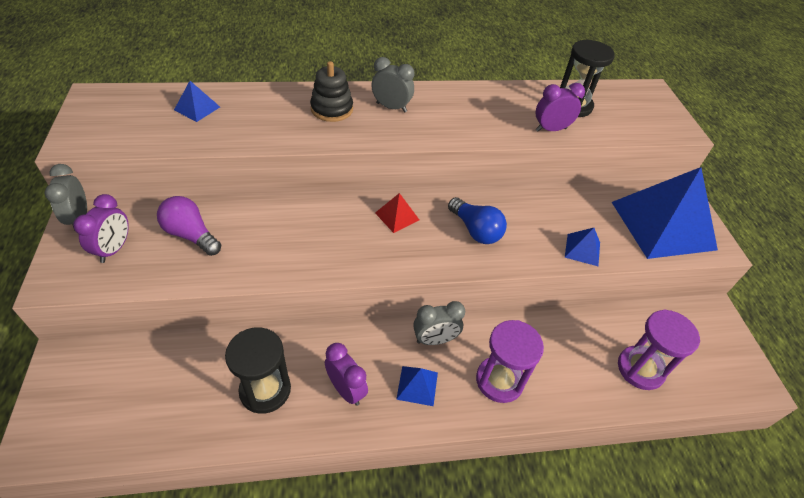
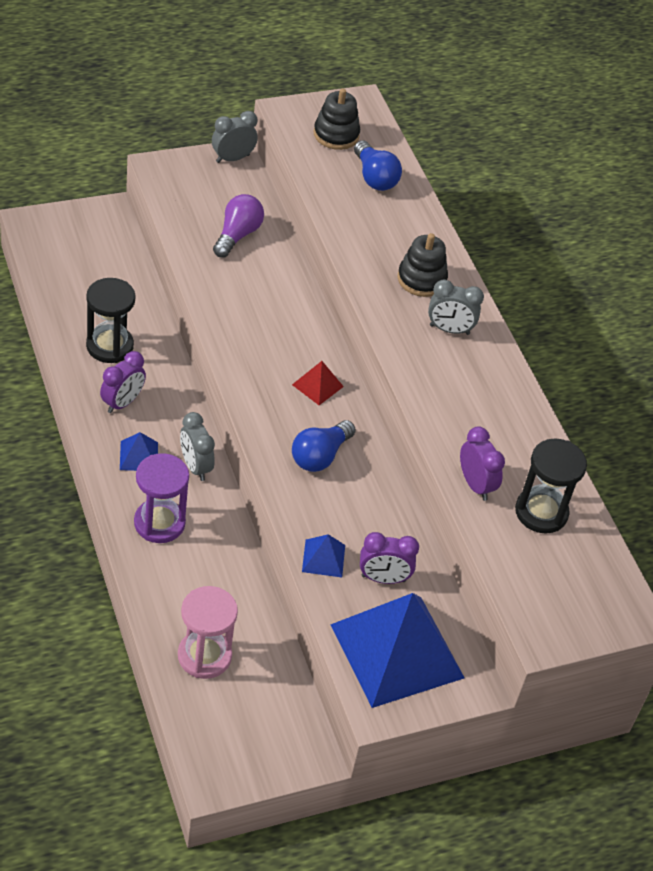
camera: 75 degrees right, 0 degrees up
(114, 249) = (204, 191): purple clock -> purple clock (383, 578)
(126, 118) = (336, 135): none -> black stacking toy
(197, 108) = (374, 177): blue pyramid -> blue light bulb
(391, 107) = (449, 329): grey clock -> grey clock turned 90 degrees clockwise
(640, 369) = (204, 656): purple hourglass -> pink hourglass

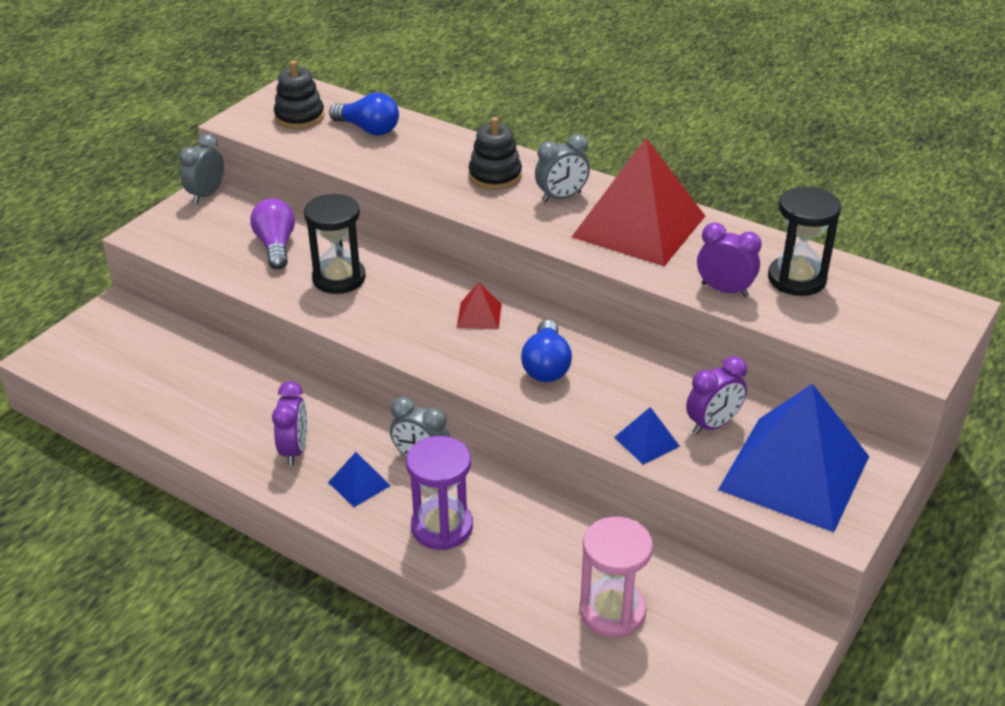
camera: 30 degrees left, 10 degrees down
(109, 346) = (231, 412): black hourglass -> black hourglass (339, 278)
(477, 391) = (638, 226): none -> red pyramid

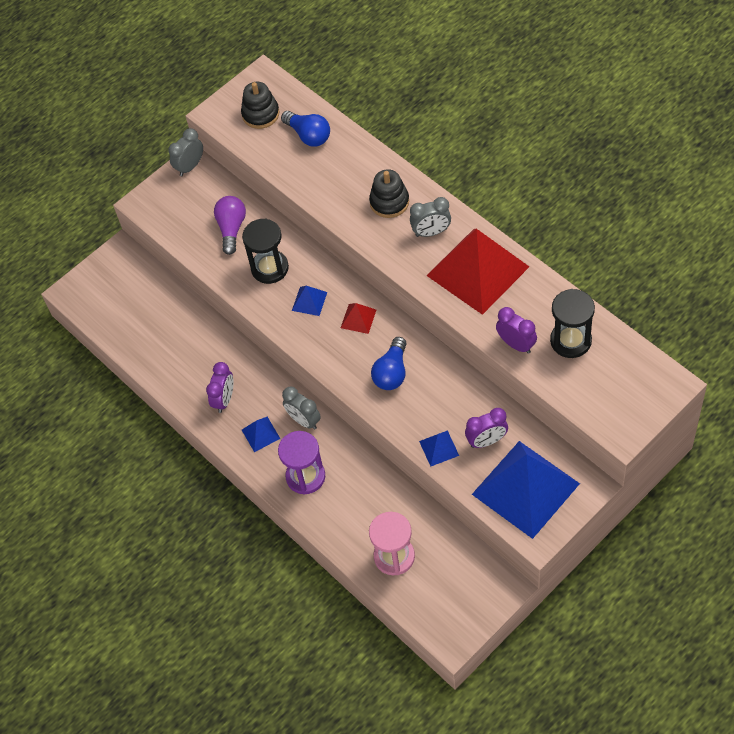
camera: 20 degrees right, 20 degrees up
(404, 305) = (309, 301): none -> blue pyramid

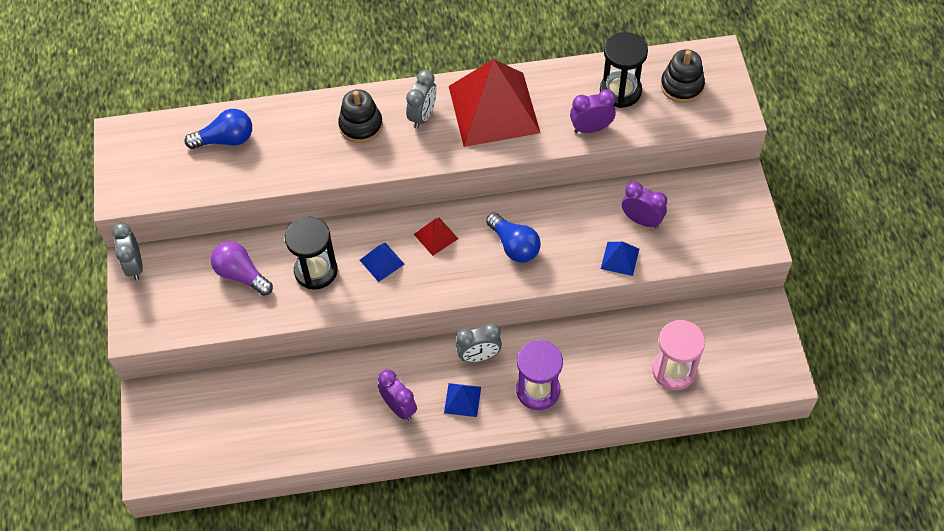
camera: 60 degrees left, 0 degrees up
(260, 114) = (161, 161): black stacking toy -> black stacking toy (682, 86)
(486, 441) = (641, 220): purple clock -> purple clock turned 75 degrees counterclockwise
(526, 488) = (709, 222): blue pyramid -> none

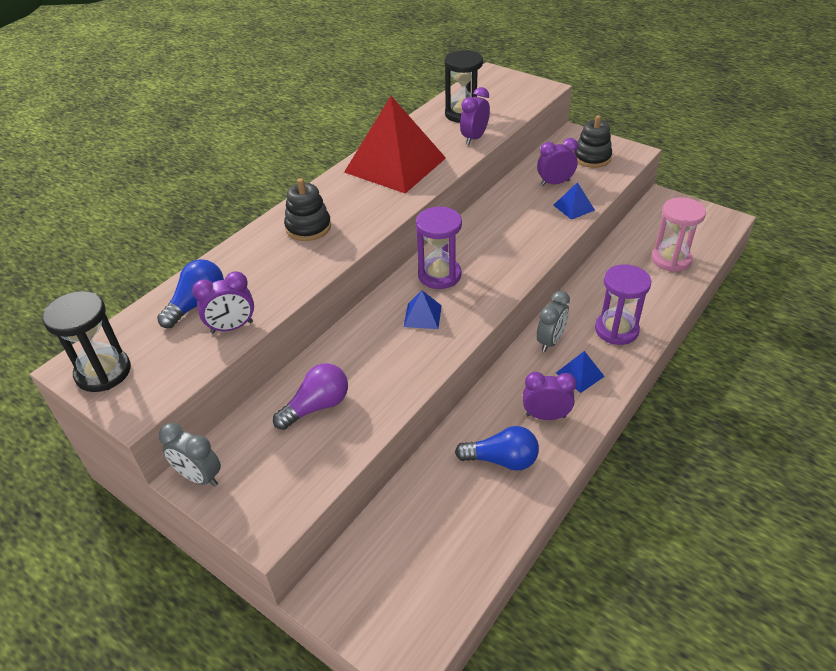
camera: 45 degrees left, 15 degrees down
(225, 178) = (232, 327): none -> purple clock
(241, 275) = (317, 406): purple light bulb -> purple light bulb turned 150 degrees clockwise
(316, 271) = (378, 358): black hourglass -> black hourglass (103, 372)
(422, 116) = (349, 196): grey clock -> none
(436, 236) = (439, 275): red pyramid -> purple hourglass
(514, 245) = (500, 244): blue light bulb -> blue light bulb (501, 460)
(682, 86) = (494, 94): black stacking toy -> black stacking toy (592, 158)

